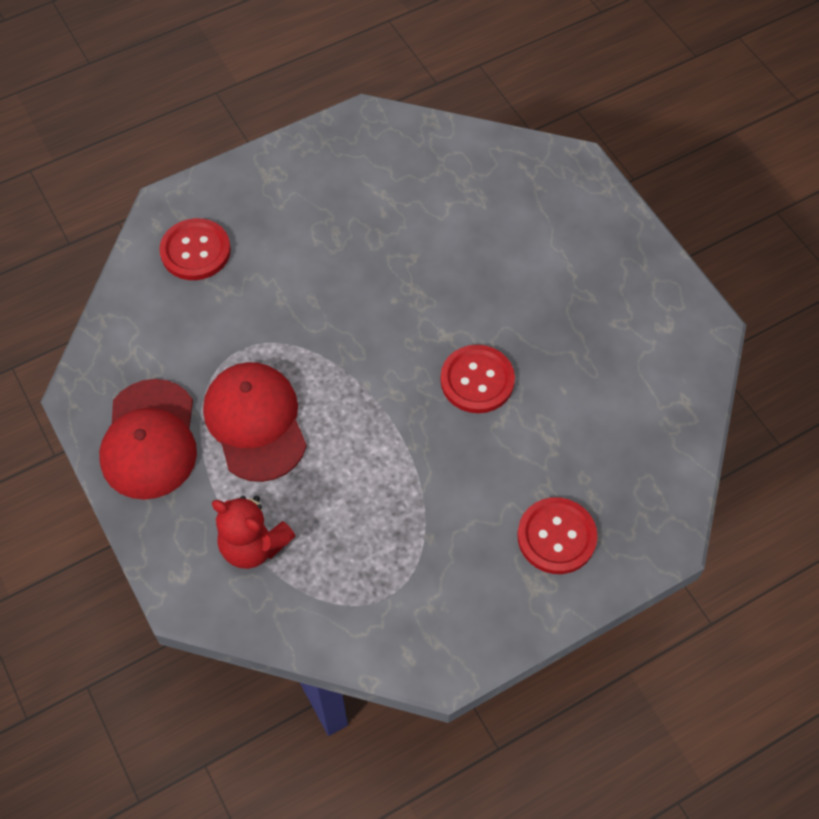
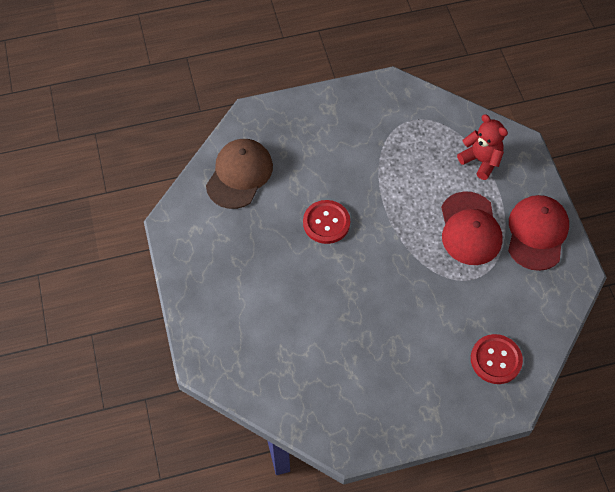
camera: 165 degrees left, 0 degrees up
(556, 537) = (310, 128): red button -> none
(638, 424) = (239, 175): none -> brown cap

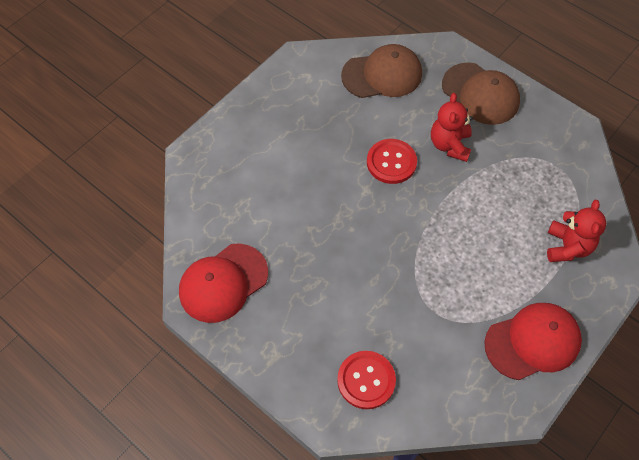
camera: 55 degrees right, 0 degrees up
(312, 122) = (480, 94): none -> brown cap
(342, 174) = (449, 145): none -> red teddy bear
(470, 229) = (485, 279): red cap -> red cap (223, 283)

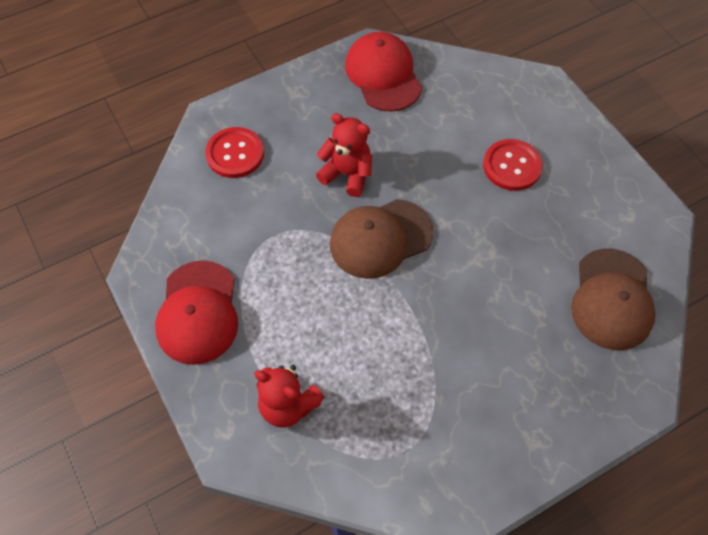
camera: 110 degrees right, 0 degrees up
(391, 162) = (473, 262): red button -> red button (512, 166)
(449, 145) = (478, 335): red teddy bear -> red teddy bear (347, 174)
(480, 94) = (549, 407): brown cap -> brown cap (380, 238)

